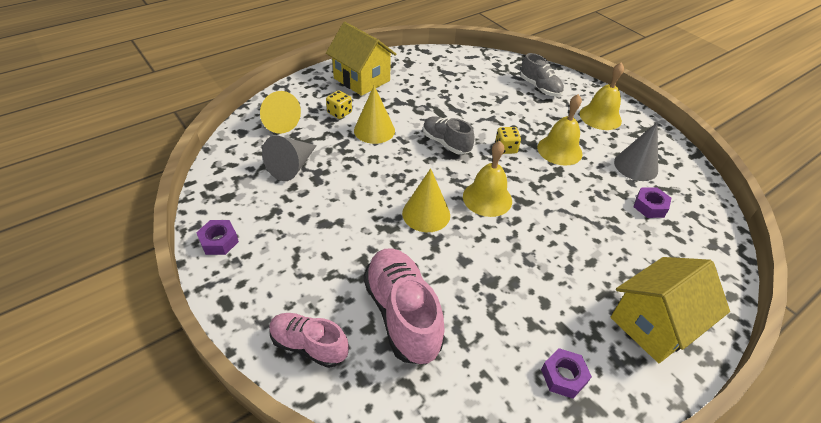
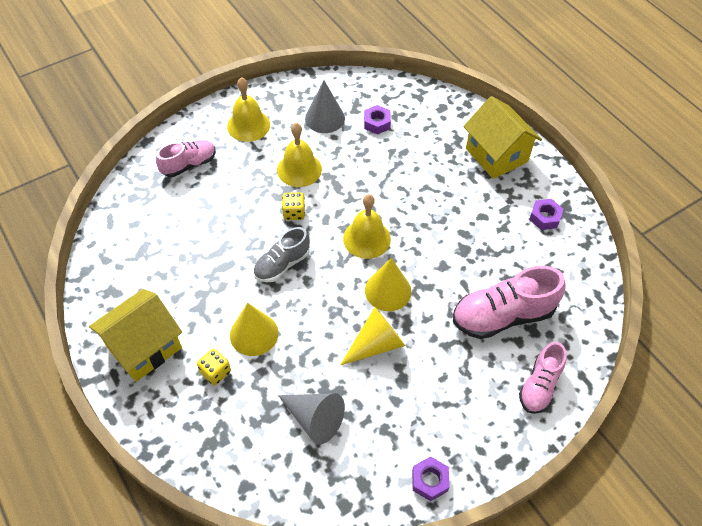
camera: 85 degrees left, 10 degrees up
(277, 121) = (226, 445): yellow cone -> yellow cone (376, 344)
(540, 87) = (189, 165): grey shoe -> pink shoe

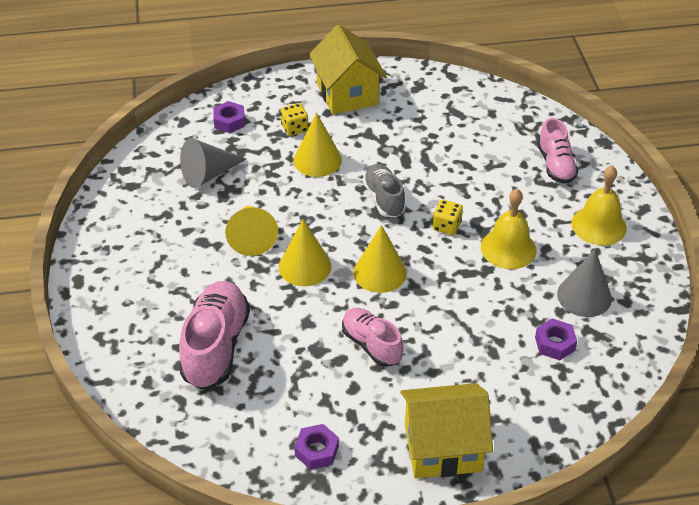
camera: 115 degrees right, 10 degrees down
(366, 238) = (380, 272): yellow bell -> yellow cone
(429, 480) = (101, 226): purple nut -> purple nut (229, 121)
(539, 386) = (122, 340): pink shoe -> pink shoe (371, 345)

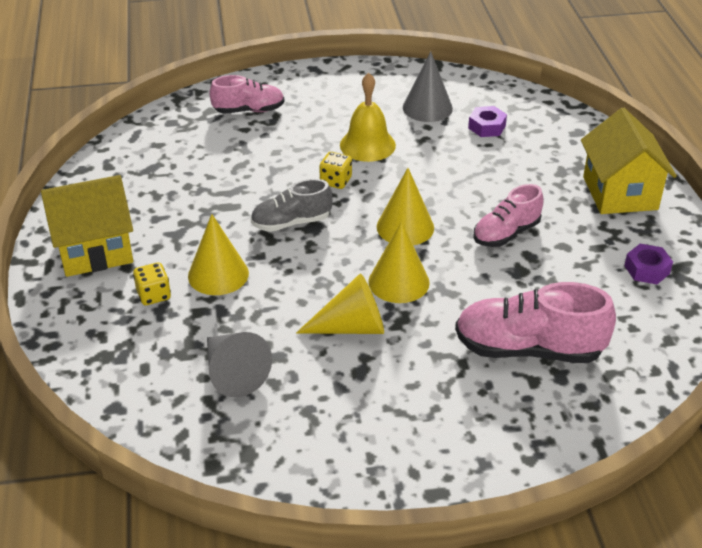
camera: 90 degrees left, 5 degrees down
(229, 121) = (126, 358): purple nut -> none
(599, 225) = (336, 93): yellow bell -> none

